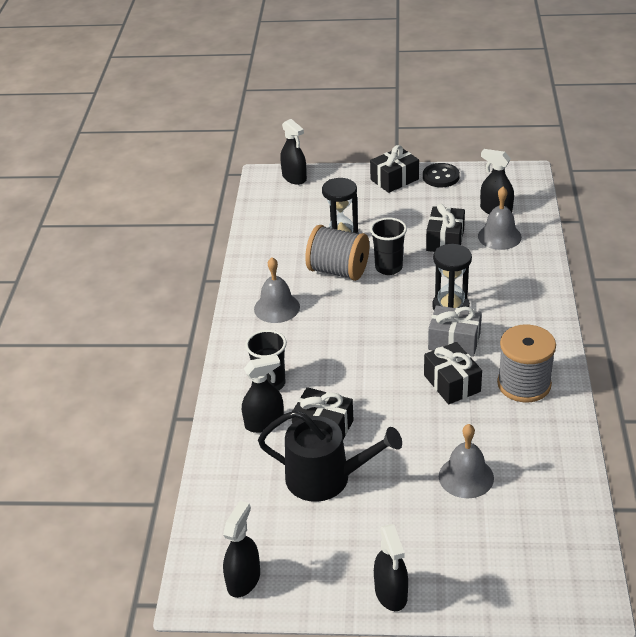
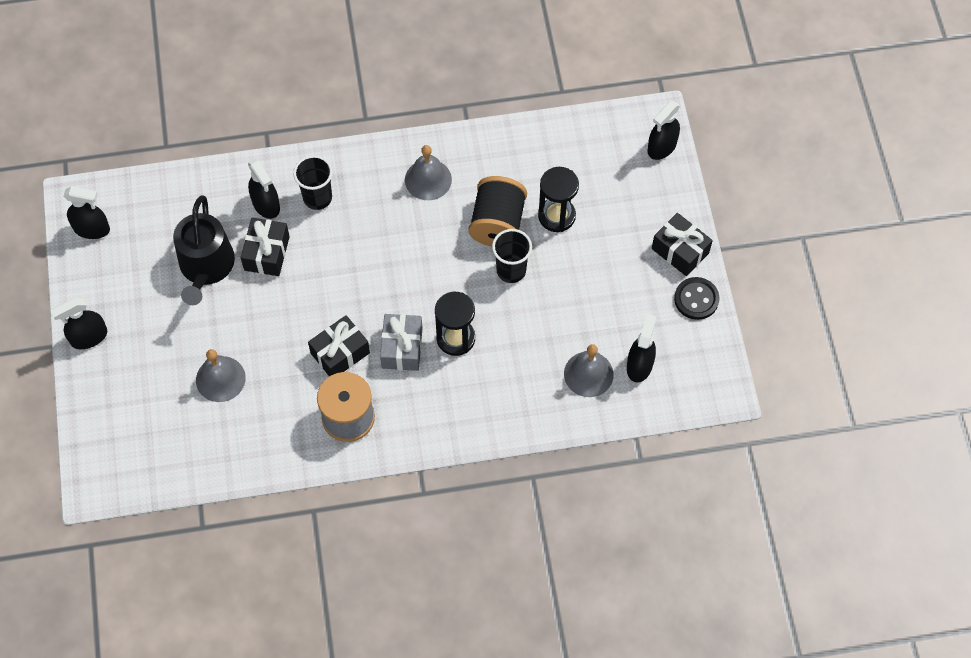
camera: 75 degrees right, 25 degrees up
(338, 271) = (497, 223): grey spool -> black spool
(445, 240) = (571, 319): black gift -> none

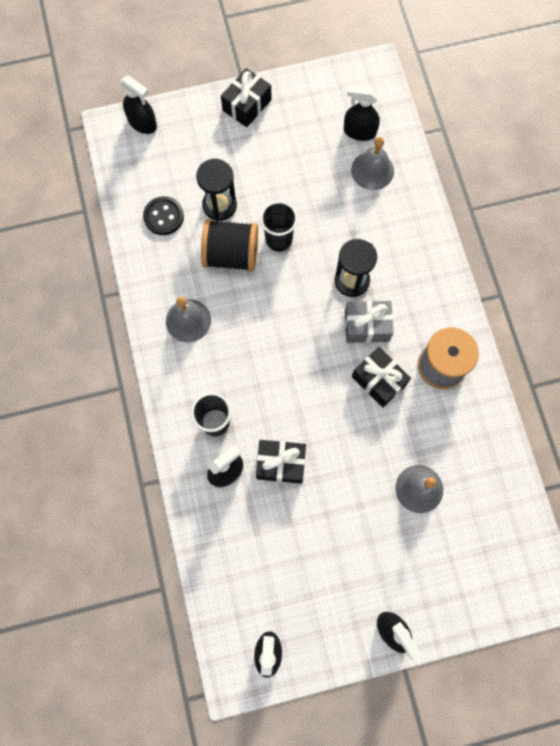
camera: 95 degrees left, 10 degrees up
(206, 267) = (302, 522): black watering can -> none
(696, 299) = (292, 91): black button -> black button (163, 216)

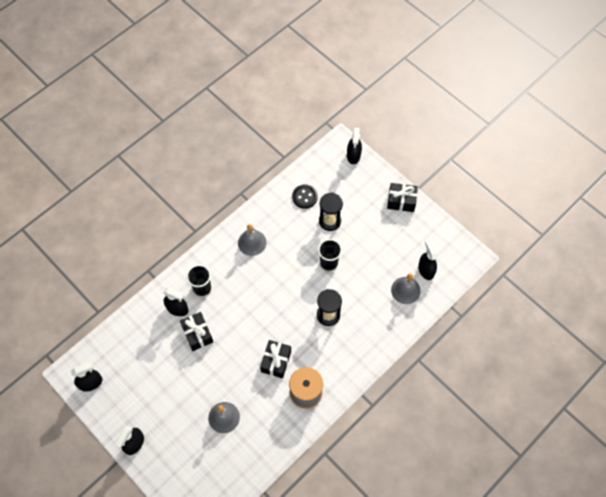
camera: 60 degrees right, 10 degrees down
(231, 255) = (304, 243): black spool -> none
(367, 326) = (305, 338): grey gift -> none

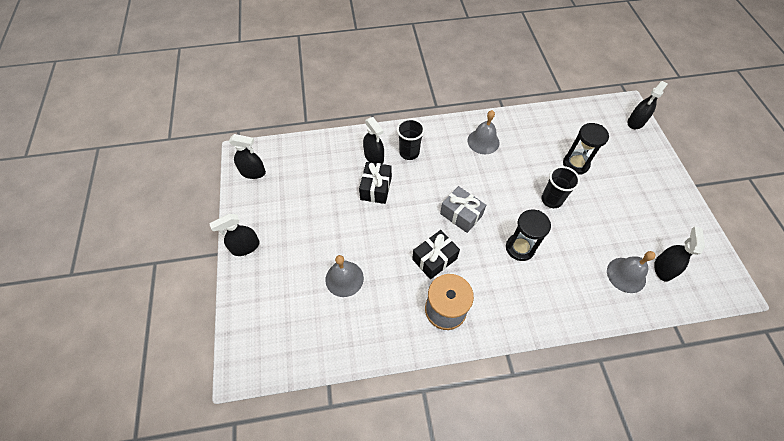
camera: 35 degrees right, 5 degrees down
(273, 315) = (461, 214): none -> grey gift
(304, 197) = (562, 131): black button -> none
(401, 201) = (668, 186): black gift -> none

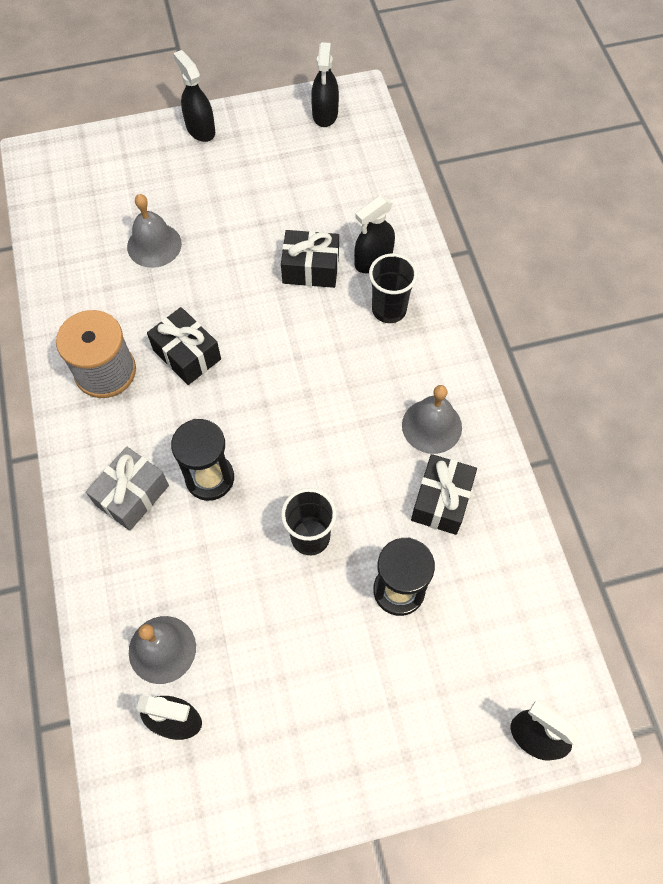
camera: 85 degrees right, 5 degrees up
(461, 214) = (269, 390): grey gift -> grey gift (132, 495)
(526, 142) = (441, 501): none -> black gift

